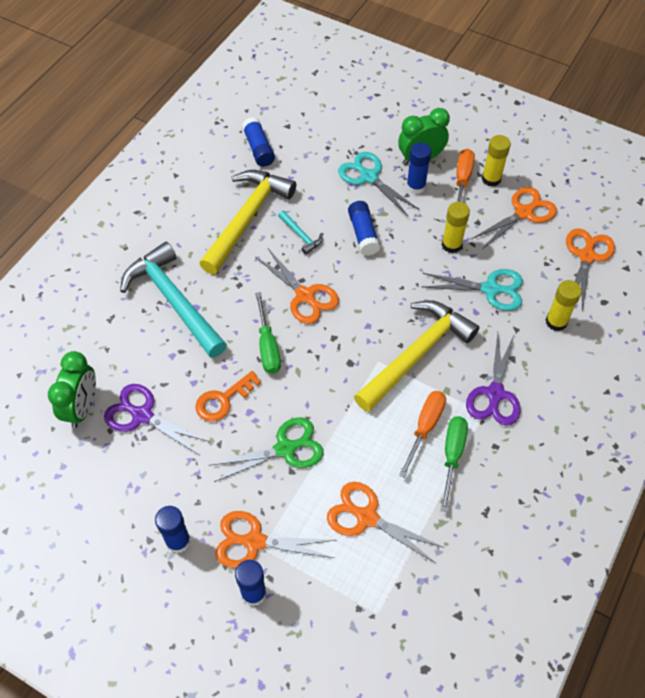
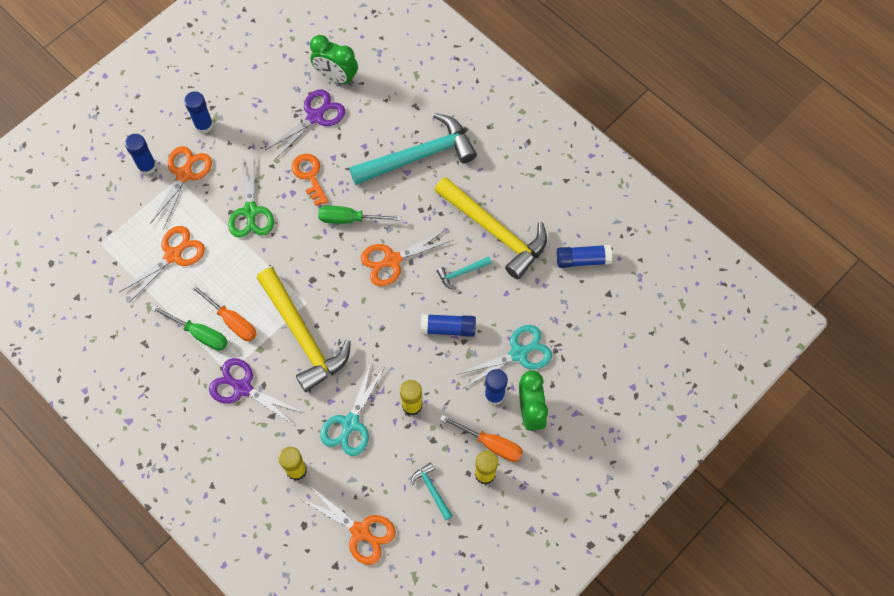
camera: 105 degrees right, 10 degrees up
(523, 213) = (432, 490): orange scissors -> turquoise hammer

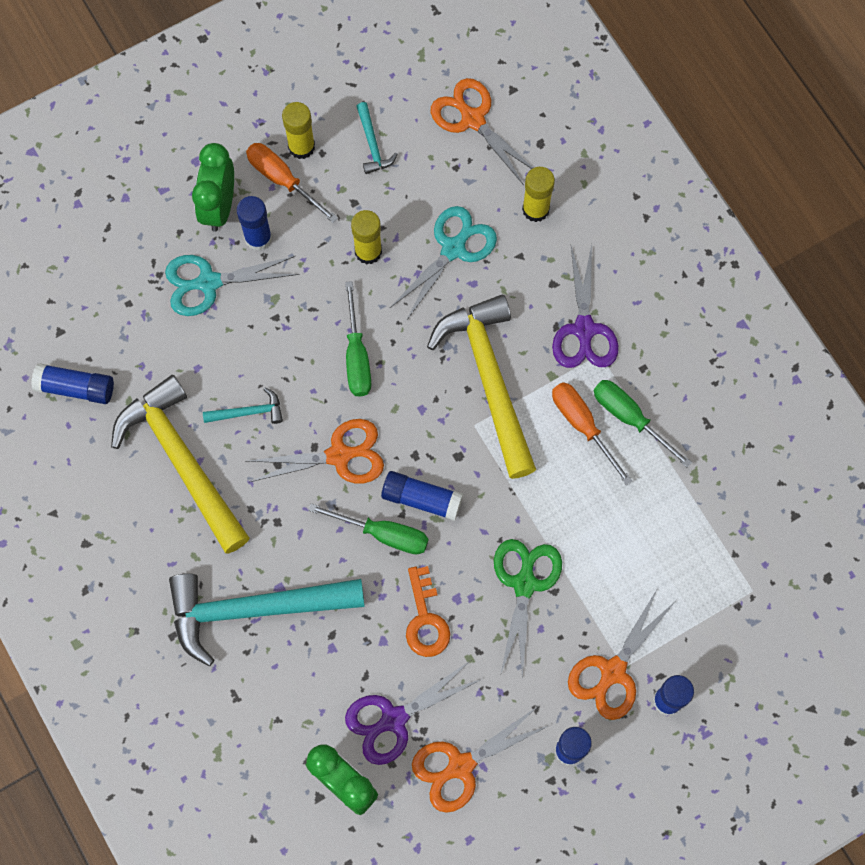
camera: 165 degrees left, 5 degrees up
(173, 255) = (649, 543): orange scissors -> orange scissors (461, 766)
(243, 388) = (584, 329): purple scissors -> purple scissors turned 45 degrees clockwise
(399, 328) = (357, 356): none -> green screwdriver
(448, 328) = (291, 340): blue glue stick -> blue glue stick (422, 499)

